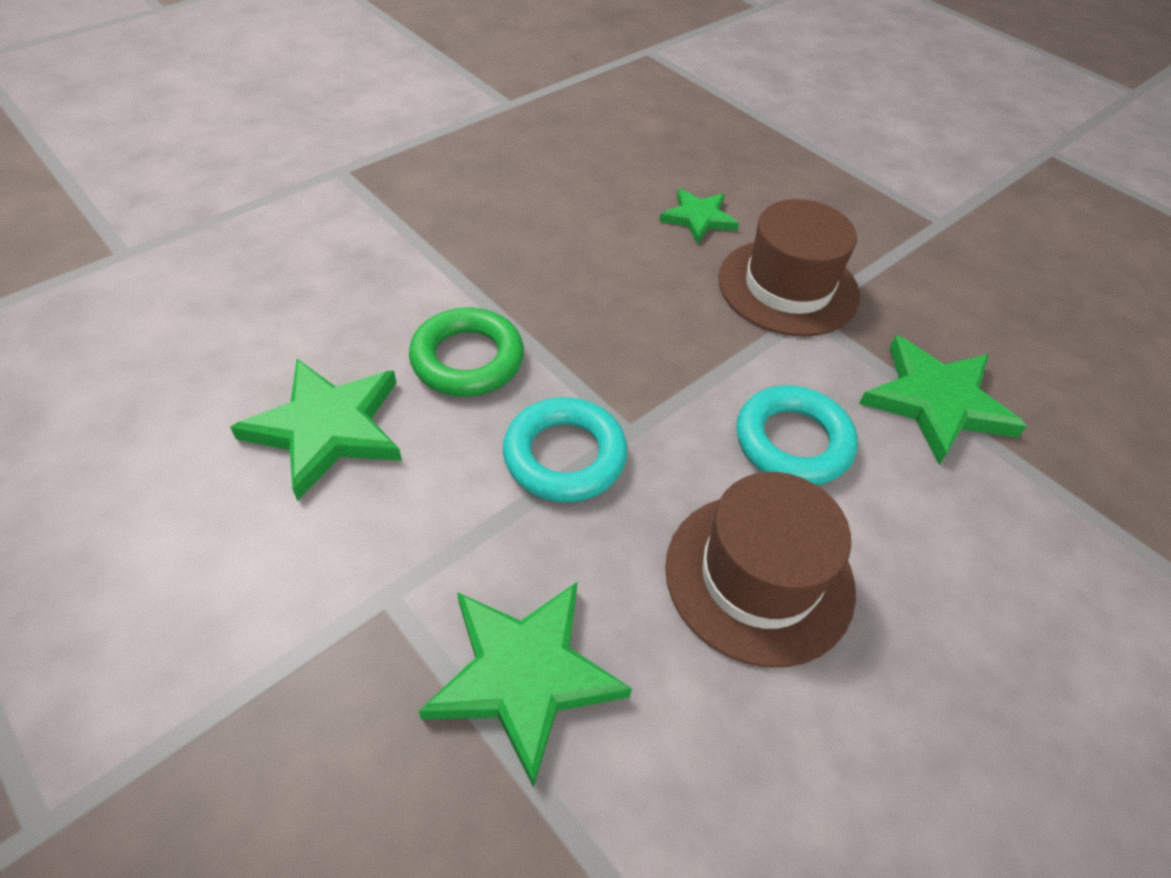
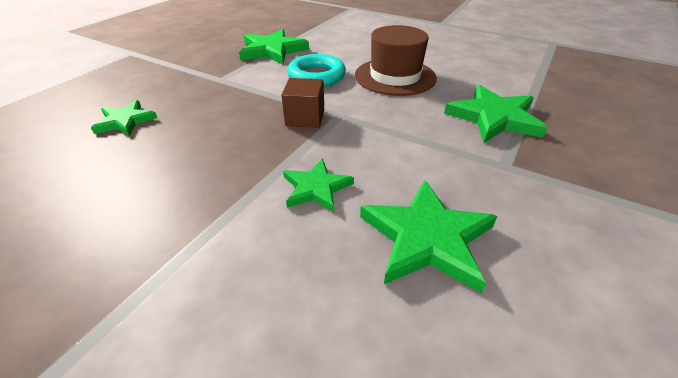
camera: 105 degrees left, 10 degrees down
(467, 359) = (316, 188): green ring -> green star
(564, 456) = (370, 131): turquoise ring -> none
(638, 388) = (305, 118): none -> brown cube
(788, 287) = (198, 86): brown hat -> none

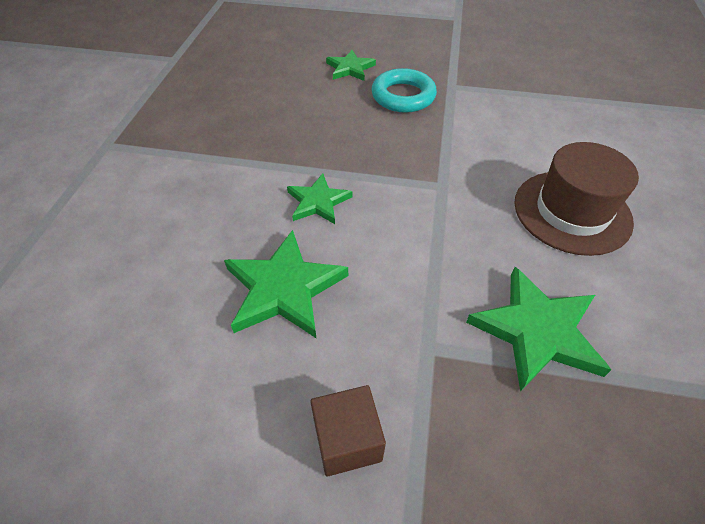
camera: 70 degrees right, 10 degrees up
(272, 50) = (545, 94): green star -> none
(305, 118) = (421, 163): brown cube -> brown cube (347, 440)
(316, 76) = (514, 145): turquoise ring -> turquoise ring (403, 96)

